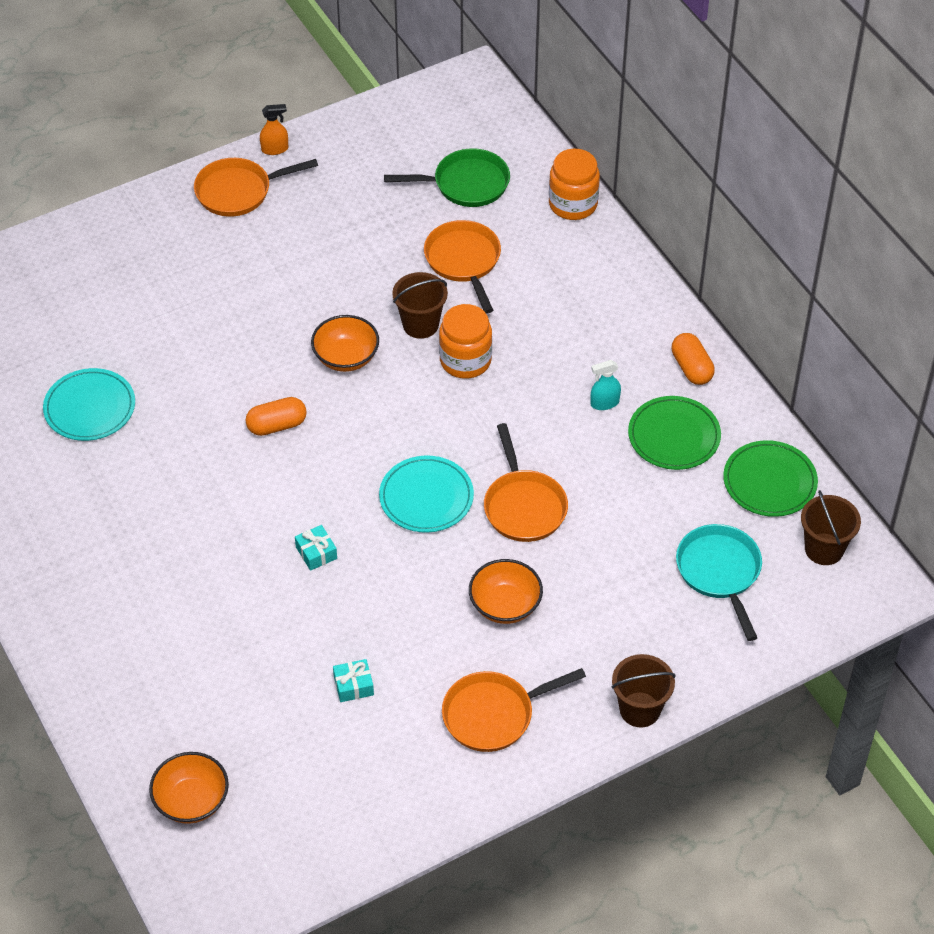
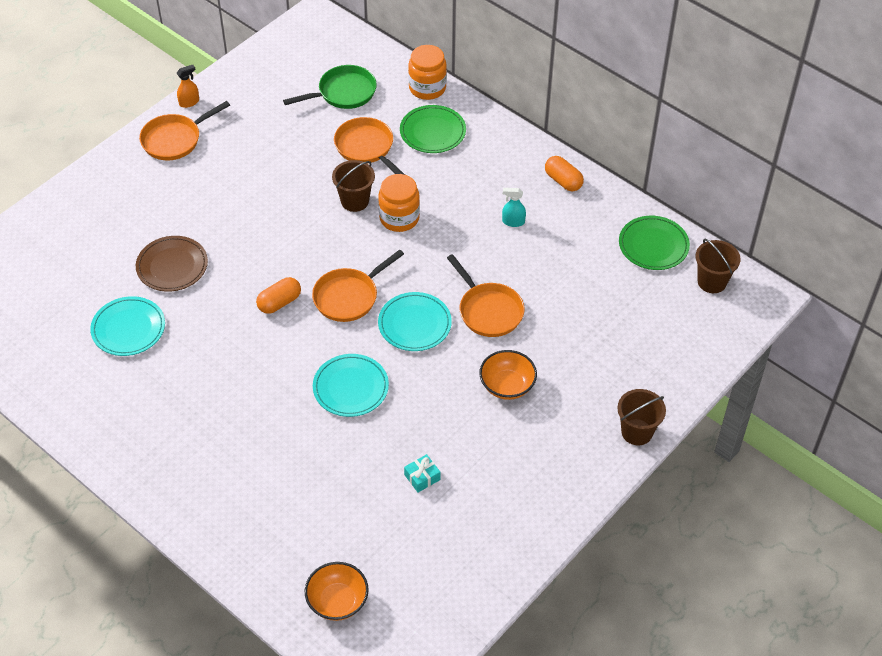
camera: 20 degrees left, 0 degrees up
(171, 346) = (172, 266): none -> brown plate
(316, 553) = (350, 388): turquoise gift -> turquoise plate
(346, 357) = (310, 239): orange bowl -> none
(493, 714) = (534, 467): orange pan -> orange pan (349, 296)
(604, 403) = (513, 222): turquoise spray bottle -> turquoise spray bottle turned 45 degrees clockwise
(674, 436) = (572, 232): green plate -> green plate (432, 132)
(720, 572) = (648, 318): turquoise pan -> none

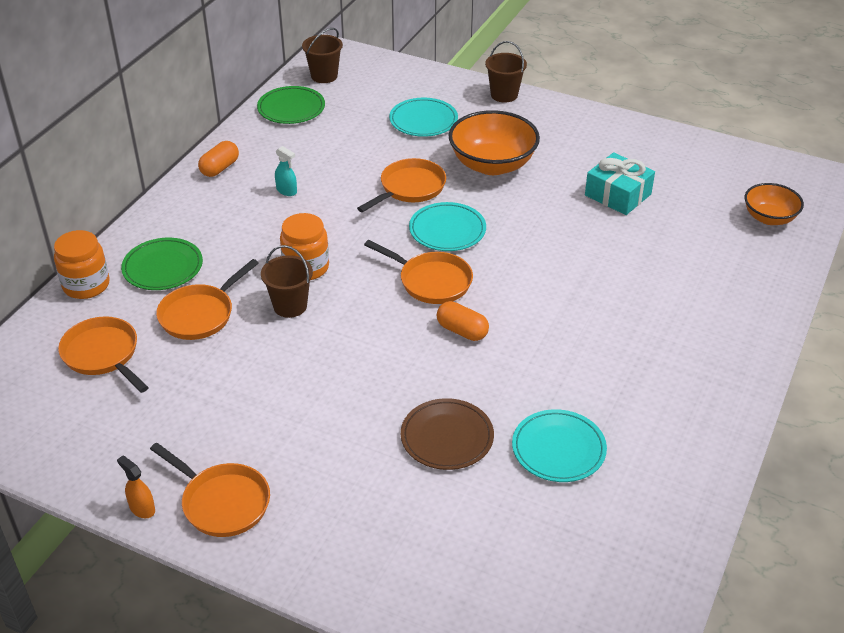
camera: 105 degrees left, 10 degrees down
(343, 93) = (103, 355): green pan -> orange pan
(350, 388) = (546, 256): turquoise plate -> turquoise plate (423, 120)
(422, 477) = (618, 195): turquoise gift -> turquoise gift, size x1.95
(507, 385) = (492, 164): orange bowl -> orange bowl, size x1.65
(513, 222) = (287, 191): turquoise spray bottle -> turquoise spray bottle turned 45 degrees counterclockwise

